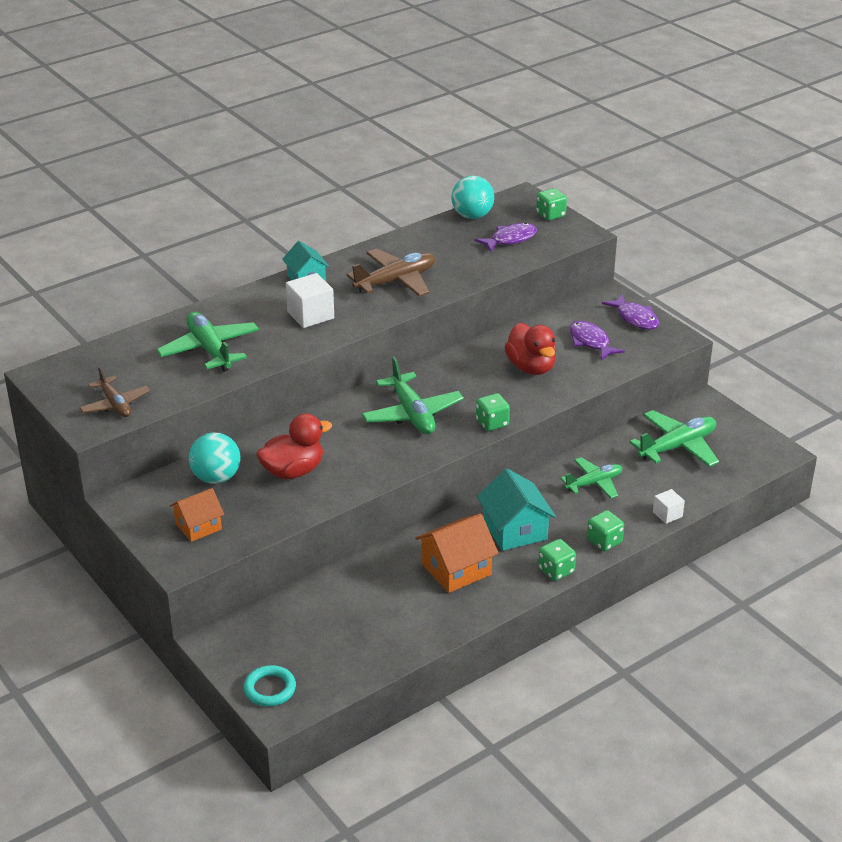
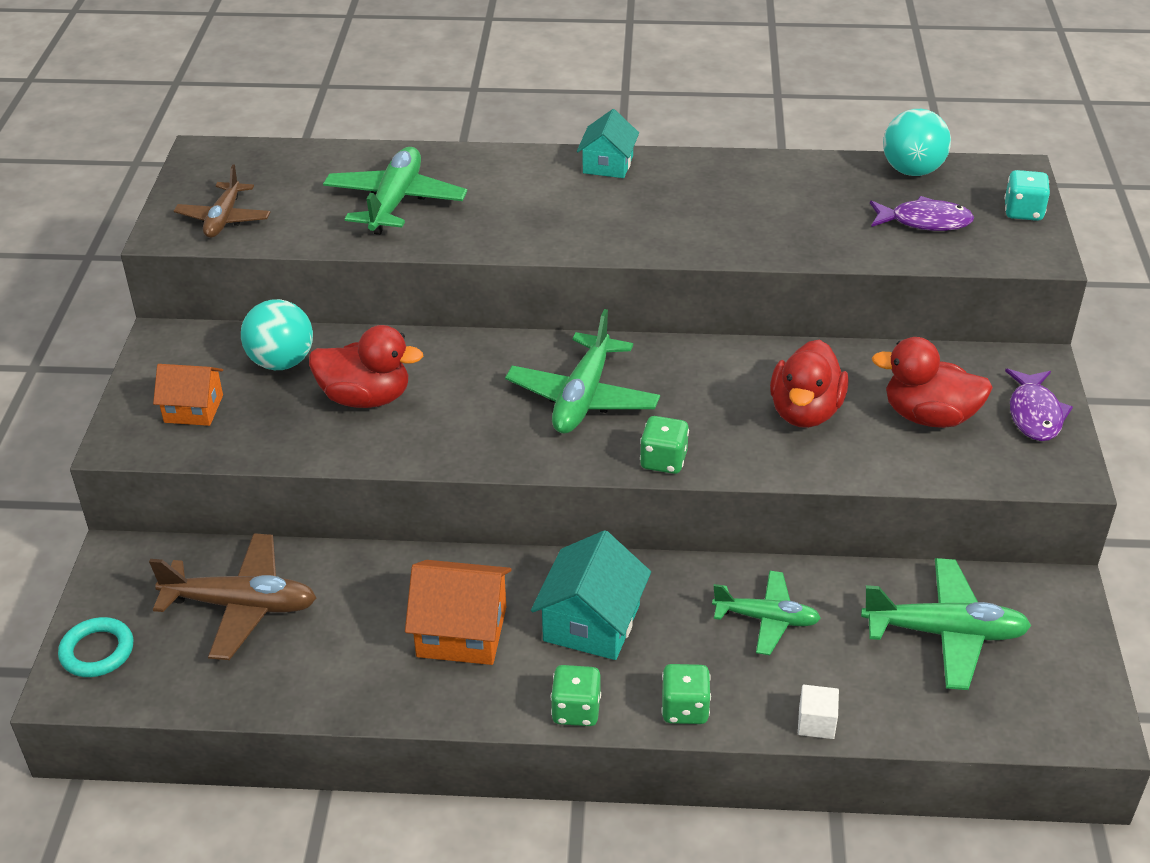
camera: 40 degrees right, 5 degrees up
(310, 315) = (554, 211): white cube -> none
(396, 281) = (707, 213): brown plane -> brown plane (241, 606)
(550, 215) = (1023, 212): green dice -> turquoise dice
(590, 342) = (929, 416): purple fish -> red duck

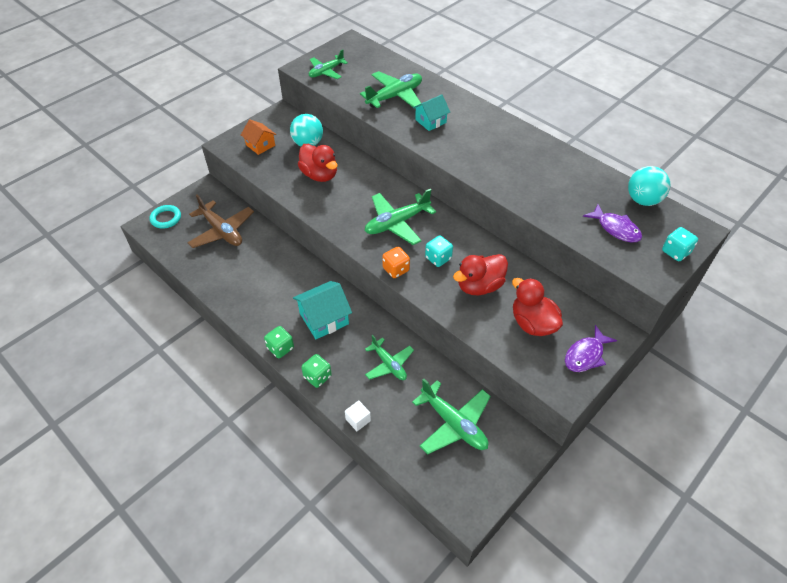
camera: 40 degrees right, 10 degrees up
(224, 219) = (326, 72): brown plane -> green plane
(462, 632) = (277, 290): orange house -> none
(608, 164) = (500, 123): turquoise house -> turquoise house (430, 121)
(663, 461) = (396, 269): green dice -> orange dice
(704, 410) = (438, 258): none -> turquoise dice

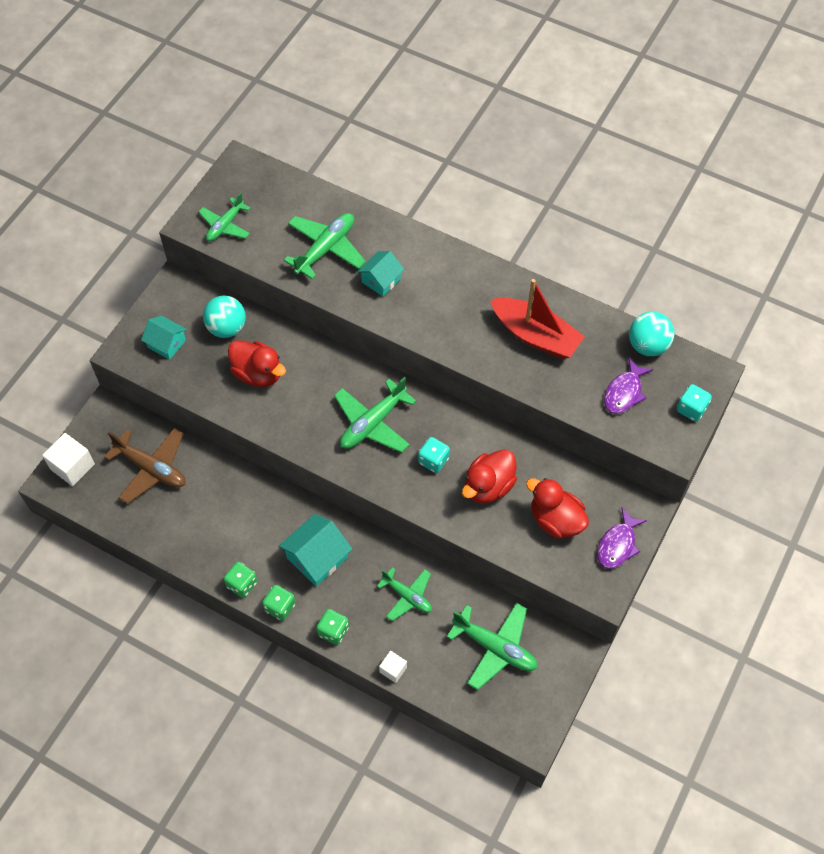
camera: 15 degrees left, 10 degrees up
(166, 218) = (72, 466): turquoise ring -> white cube
(257, 324) = (242, 584): none -> green dice
(260, 145) = (167, 344): orange house -> turquoise house
(396, 269) = (390, 487): orange dice -> none
(546, 176) = (535, 336): none -> red boat
(615, 228) = (624, 392): purple fish -> purple fish turned 90 degrees clockwise

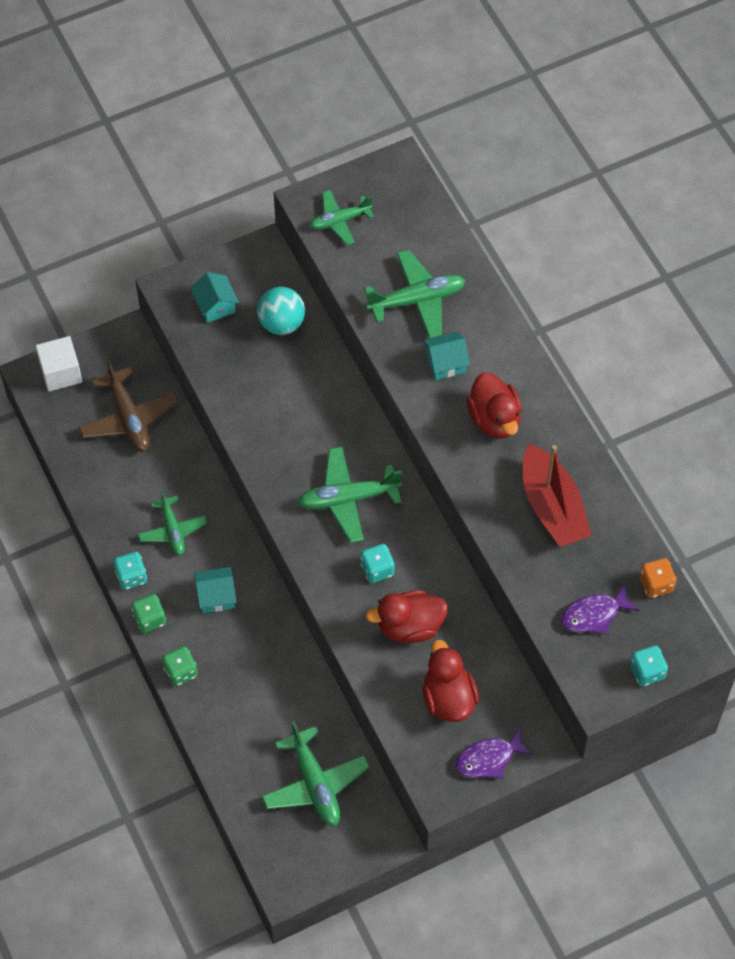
camera: 35 degrees right, 0 degrees up
(242, 584) = (131, 577): green dice -> turquoise dice
(258, 373) = (277, 385): red duck -> red duck (494, 419)
(317, 558) = (216, 596): turquoise house -> turquoise house, size x0.66
(393, 669) = (207, 741): white cube -> none
(407, 596) = (271, 685): green plane -> green plane (172, 530)
(647, 345) = (656, 584): turquoise ball -> orange dice

